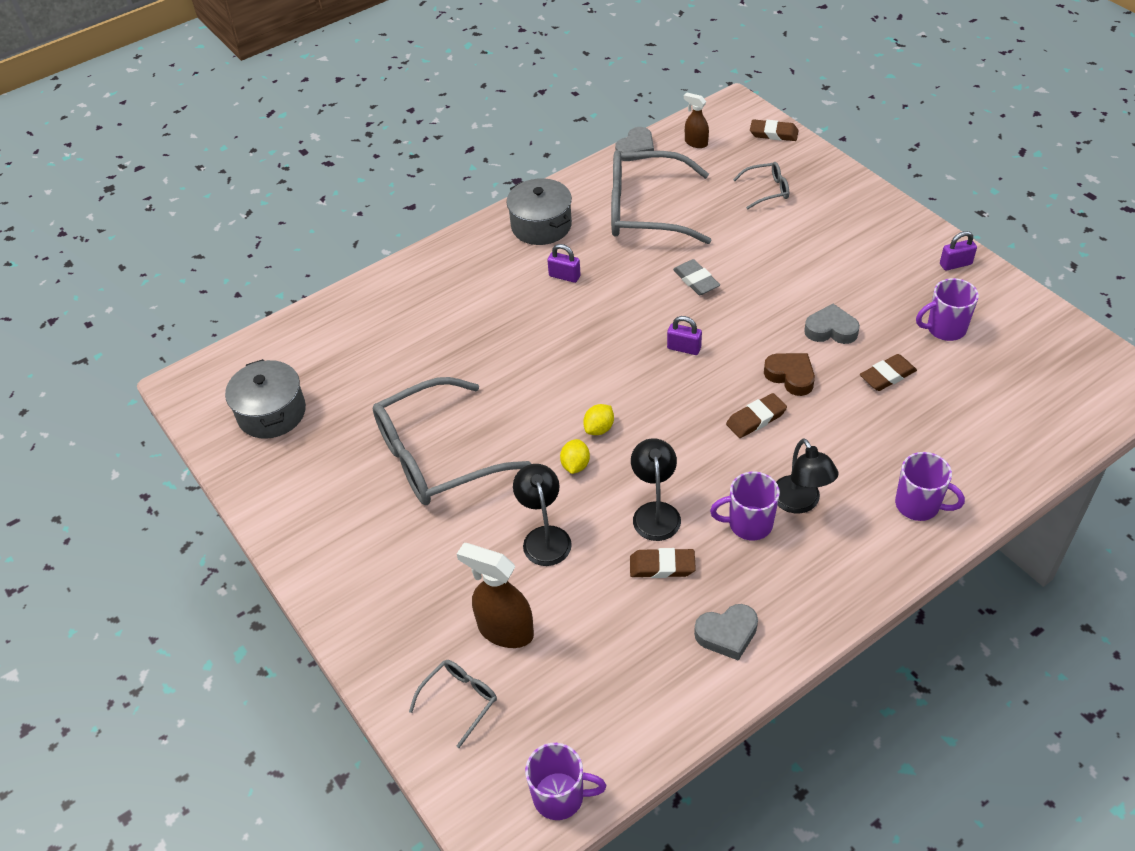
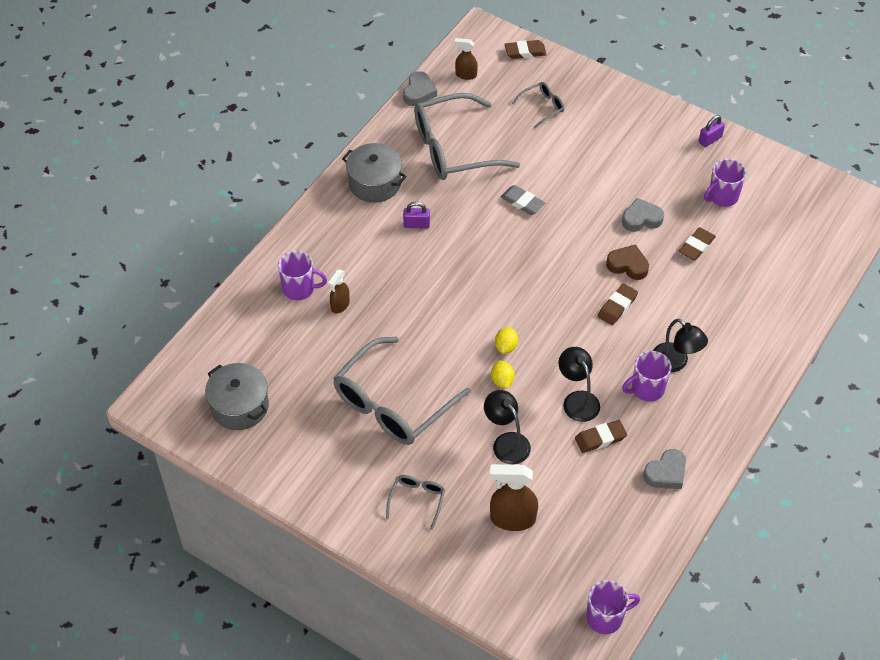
camera: 25 degrees left, 5 degrees up
(436, 337) = (340, 305): none -> brown spray bottle
(460, 700) = (505, 577): grey glasses -> grey glasses (417, 500)
(684, 348) = (539, 263): purple padlock -> none
(919, 505) = (755, 341): purple mug -> purple mug (299, 289)

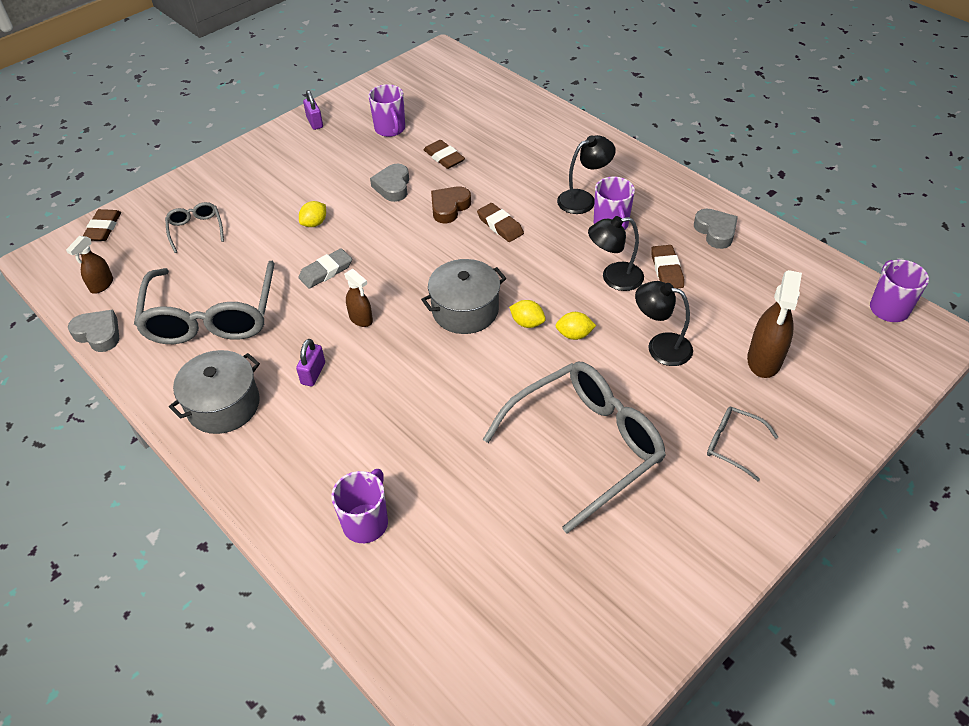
camera: 75 degrees left, 5 degrees down
(239, 406) = (552, 634): grey pot -> grey pot (465, 310)
(340, 305) = (412, 478): brown spray bottle -> brown spray bottle (361, 319)
(392, 404) = (585, 445): grey glasses -> grey glasses turned 90 degrees counterclockwise
(506, 442) = (660, 346): black lamp -> black lamp turned 45 degrees clockwise
(575, 179) = (314, 223): none -> yellow lemon

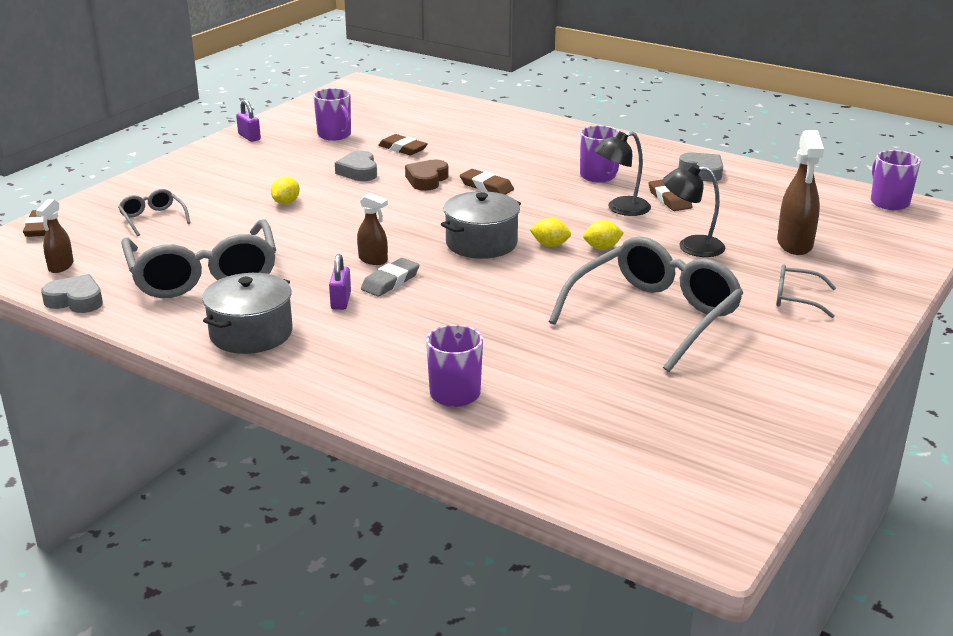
camera: 15 degrees left, 20 degrees down
(326, 271) = (317, 233): grey eraser -> grey eraser (390, 281)
(583, 199) = (561, 163): black lamp -> none

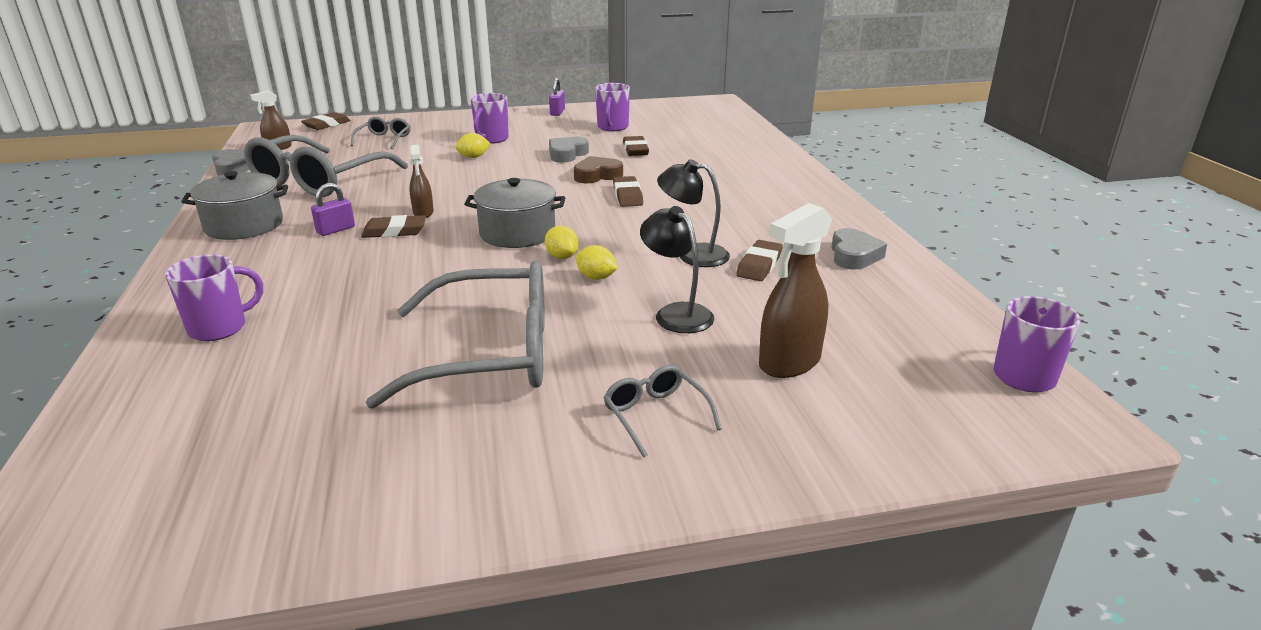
camera: 45 degrees right, 0 degrees up
(390, 281) = (394, 231): grey eraser -> brown eraser
(598, 176) = (739, 222): purple mug -> purple mug (491, 139)

